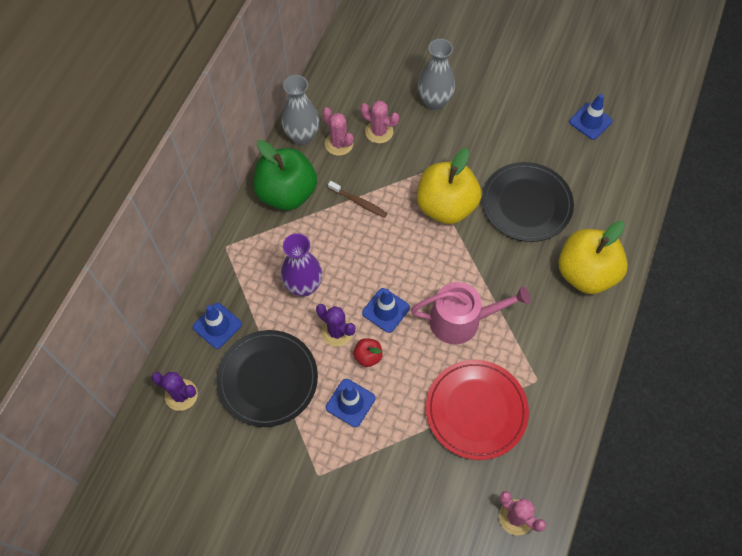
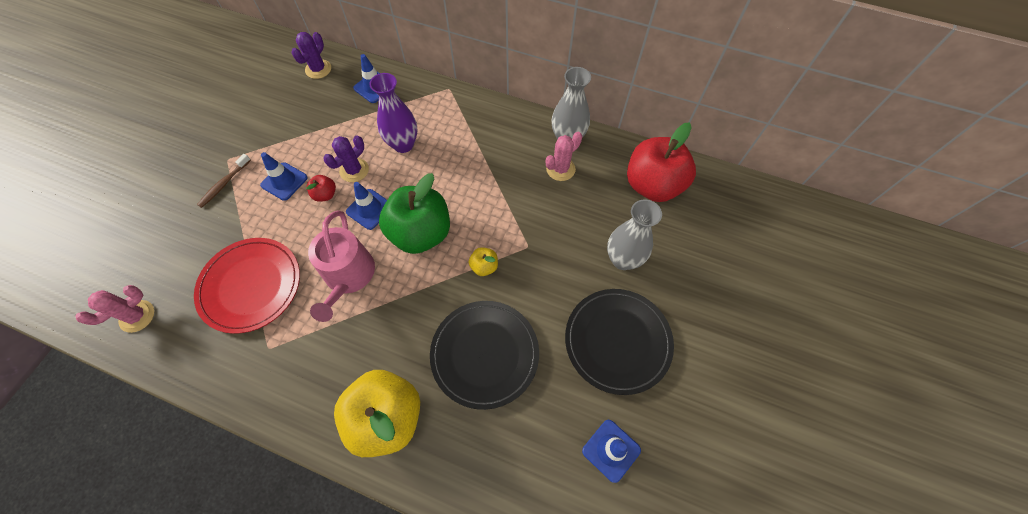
camera: 90 degrees right, 0 degrees up
(268, 379) = (319, 122): black plate -> black plate (617, 341)
(287, 193) = (502, 129): green apple -> green apple (421, 233)
(358, 74) = (652, 185): none -> red apple
(358, 202) = (491, 186): brown toothbrush -> brown toothbrush (224, 184)
(379, 132) = (578, 204): pink cactus -> none
(446, 206) = (484, 266): yellow apple -> yellow apple, size x0.42

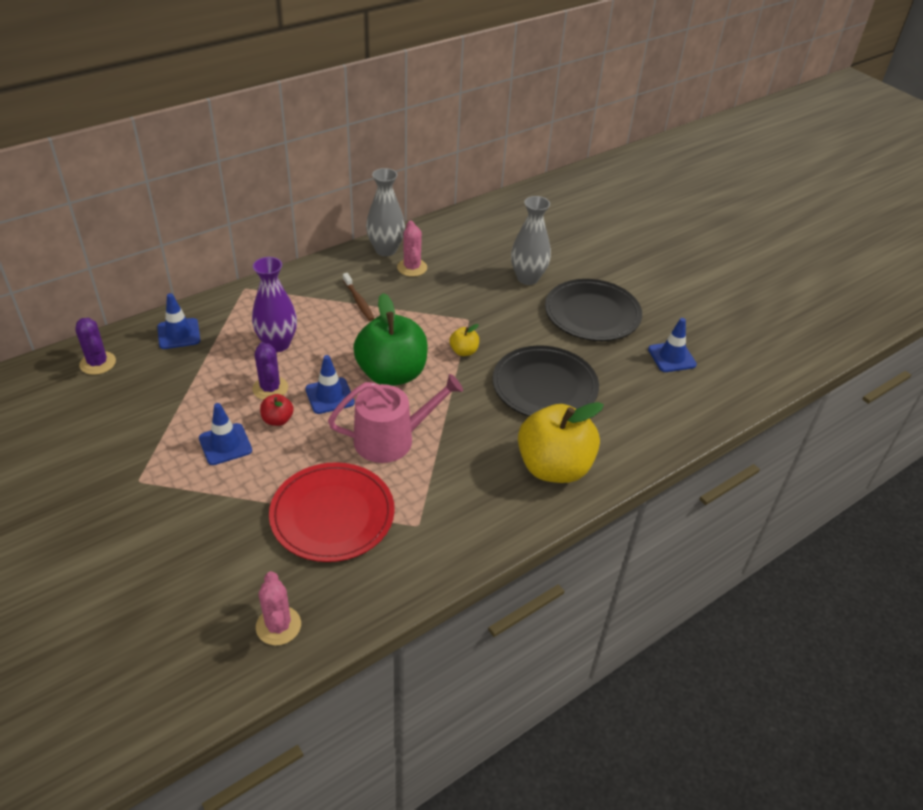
camera: 60 degrees left, 20 degrees down
(224, 184) = (172, 494): brown toothbrush -> brown toothbrush (358, 301)
(348, 276) = (391, 439): pink watering can -> pink watering can turned 45 degrees counterclockwise
(652, 185) = (477, 232): red apple -> none

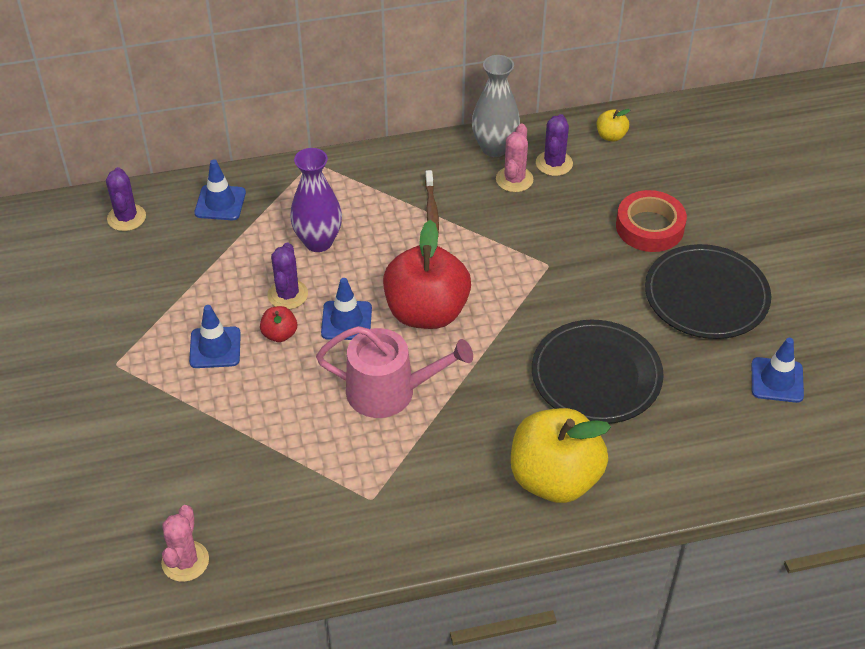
camera: 25 degrees right, 5 degrees up
(332, 515) = (288, 460): red plate -> none
(392, 374) = (426, 312): green apple -> red apple
(436, 251) = (554, 163): none -> purple cactus
(464, 351) = (522, 305): yellow apple -> yellow apple (611, 136)
(527, 278) = (649, 227): grey vase -> red tape

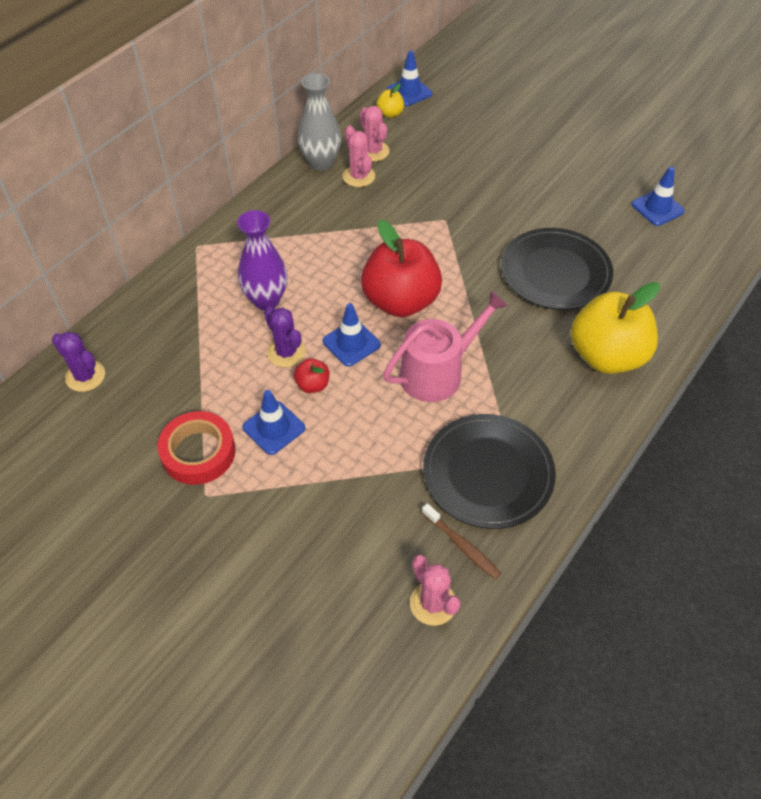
camera: 40 degrees left, 5 degrees up
(220, 203) = (155, 318): blue traffic cone -> blue traffic cone (409, 92)
(431, 209) = (324, 229): brown toothbrush -> brown toothbrush (461, 545)
(554, 163) = (373, 151): purple cactus -> pink cactus
(649, 227) = (480, 158): red tape -> red tape (198, 452)
(706, 295) = (561, 181): black plate -> black plate (488, 473)

